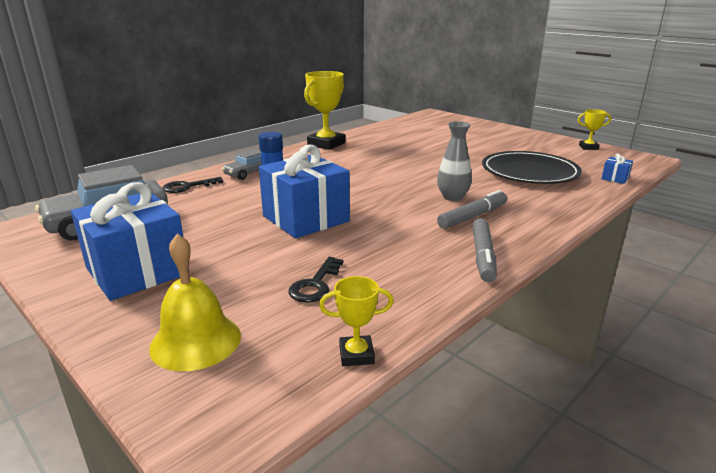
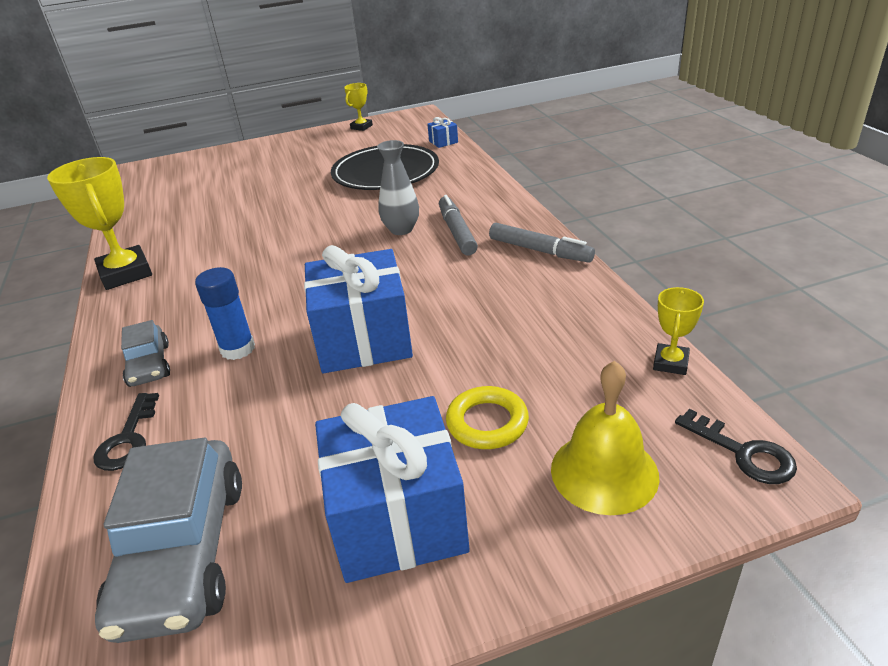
camera: 60 degrees left, 10 degrees up
(236, 281) = (487, 422): none -> yellow ring
(315, 285) = (532, 363): black key -> black key (743, 453)

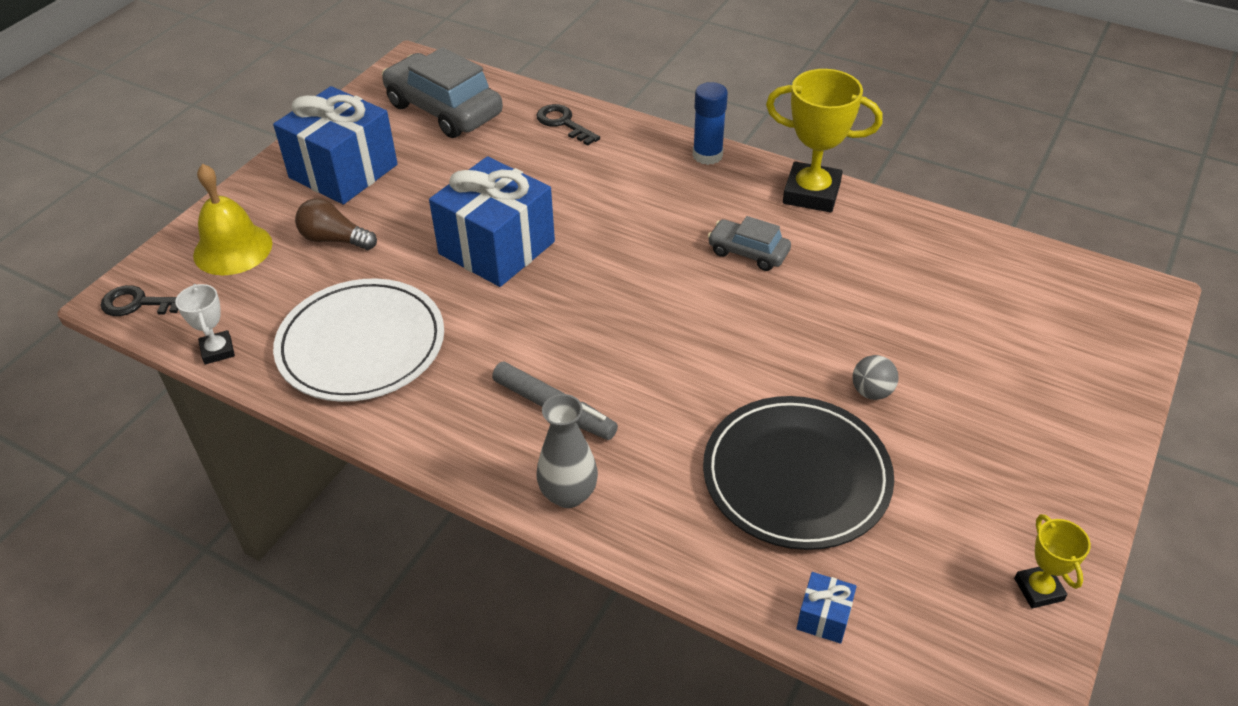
camera: 135 degrees right, 10 degrees up
(149, 365) = (633, 155): grey car -> grey car (748, 252)
(238, 349) = (587, 194): blue glue stick -> blue glue stick (707, 155)
(302, 183) = (871, 392): none -> grey ball
(401, 229) = (624, 379): grey vase -> grey vase (568, 494)
(487, 422) = (334, 239): yellow ring -> brown light bulb
(540, 251) = (429, 427): grey marker -> none
(542, 314) = (361, 345): none -> white plate
(670, 363) = (217, 350): yellow trophy -> white trophy

